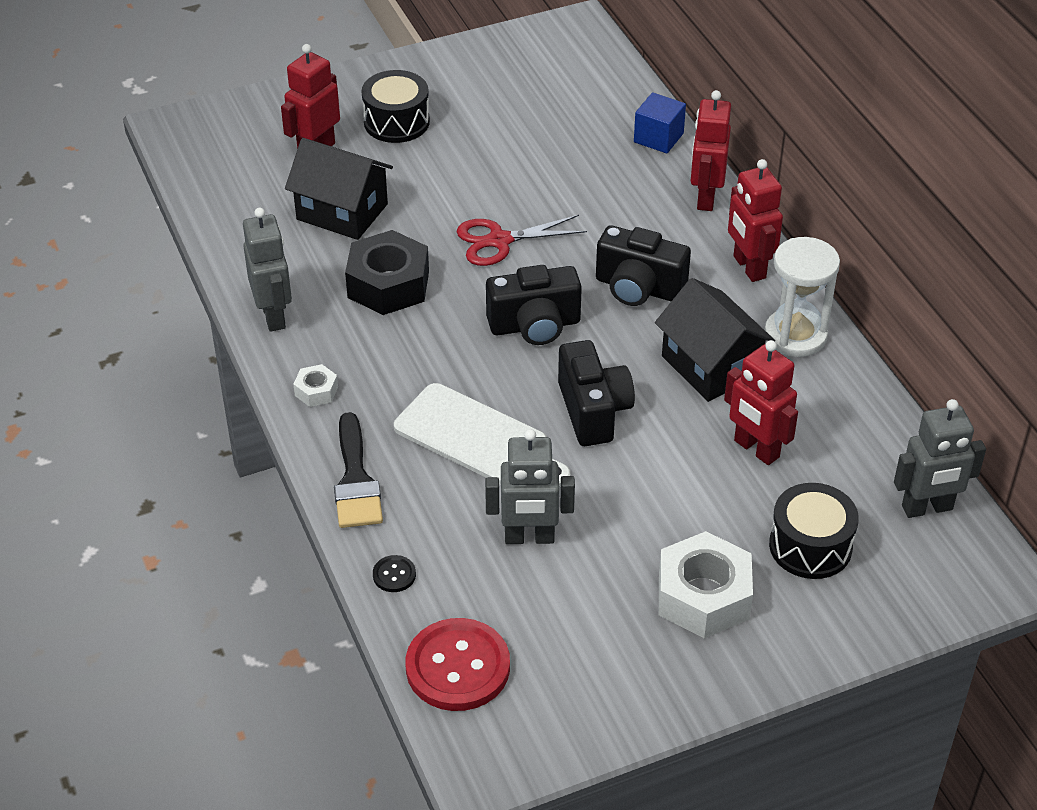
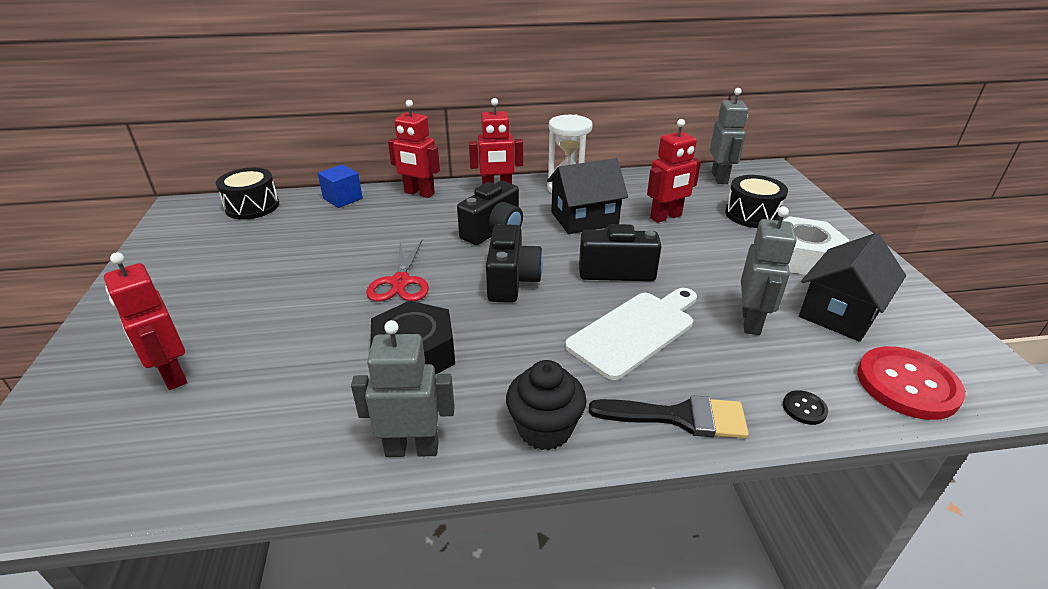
camera: 75 degrees left, 10 degrees down
(316, 391) = (545, 429): white nut -> black cupcake
(342, 211) = (286, 369): black house -> black house (839, 313)
(396, 122) = (189, 314): black drum -> black drum (252, 206)

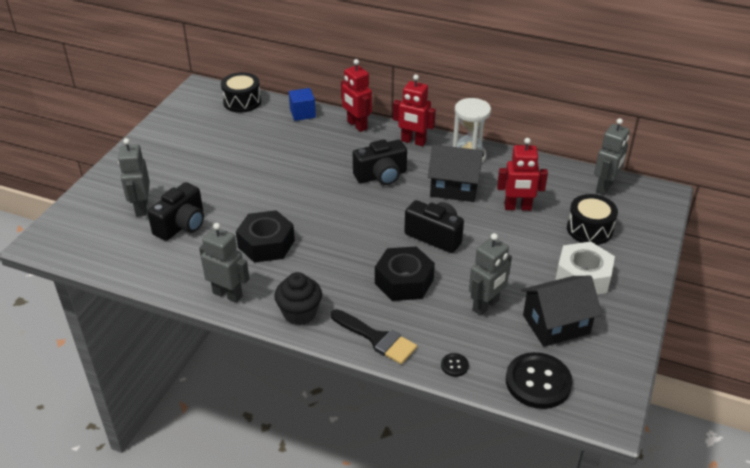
camera: 30 degrees right, 5 degrees up
(172, 375) = (141, 208): red robot -> grey robot
(400, 282) = (292, 194): red scissors -> none
(511, 281) = (359, 218): black camera -> black camera (182, 225)
(635, 331) = (404, 281): white cutting board -> black nut
(907, 384) = (538, 382): red button -> black button

